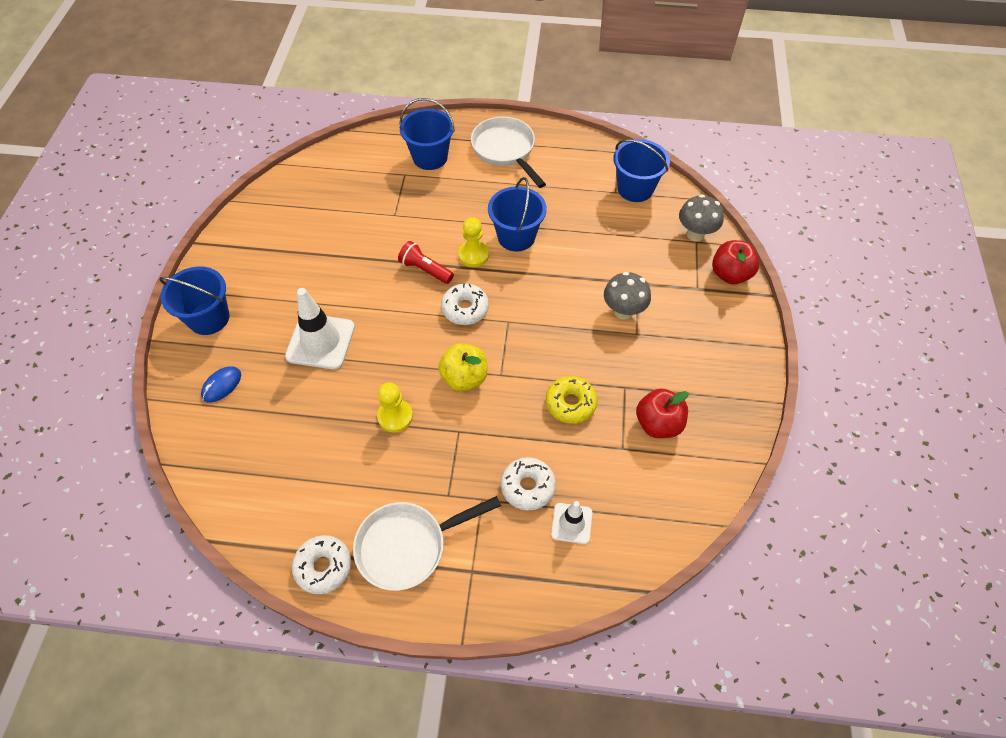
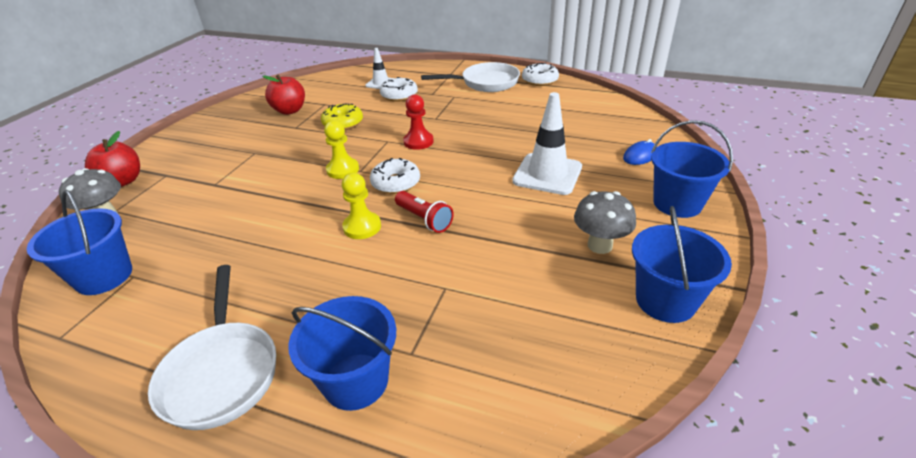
camera: 165 degrees left, 20 degrees down
(395, 416) = (482, 128): yellow pawn -> yellow pawn (343, 170)
(464, 378) = (418, 142): yellow apple -> red pawn
(516, 237) = (300, 239): blue bucket -> blue bucket (665, 300)
(623, 311) = (250, 166): grey mushroom -> grey mushroom (599, 245)

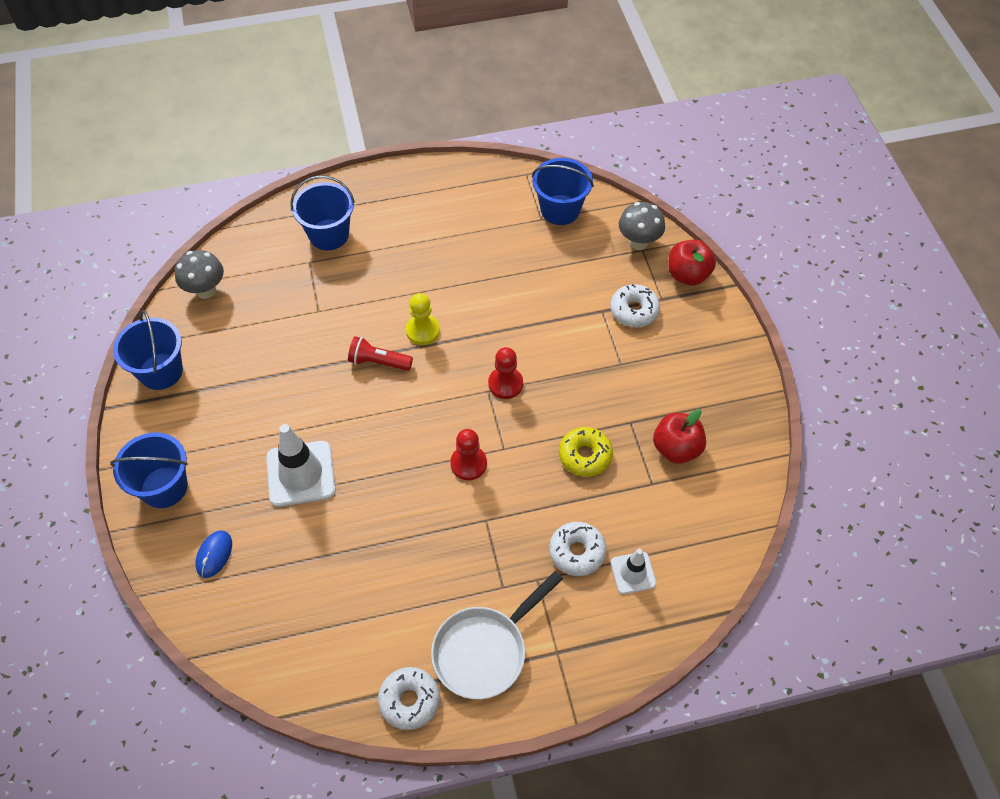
camera: 145 degrees right, 20 degrees up
(221, 372) = (408, 204): white pan -> none
(343, 170) = (505, 384): yellow pawn -> red pawn
(396, 183) = (438, 391): white donut -> white donut (634, 311)
(599, 245) = (221, 401): grey mushroom -> grey mushroom (206, 290)

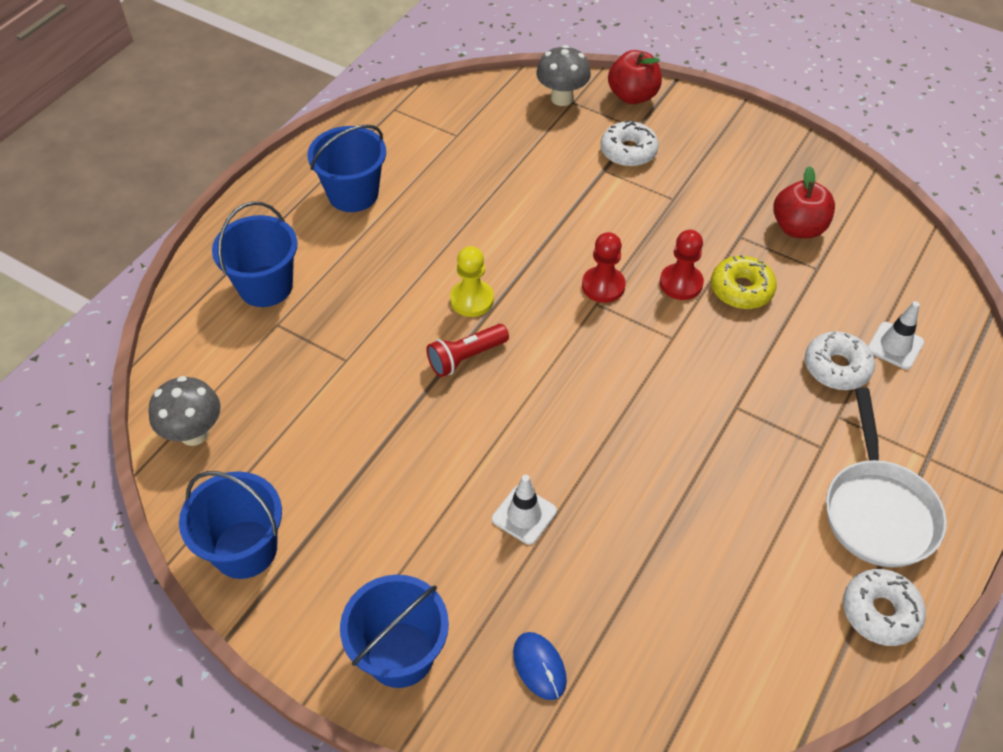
camera: 45 degrees left, 5 degrees down
(301, 474) = (524, 515): white traffic cone -> white traffic cone, size x0.57
(468, 464) = (660, 374): red pawn -> red pawn (681, 283)
(560, 210) = (463, 117): blue bucket -> blue bucket (353, 194)

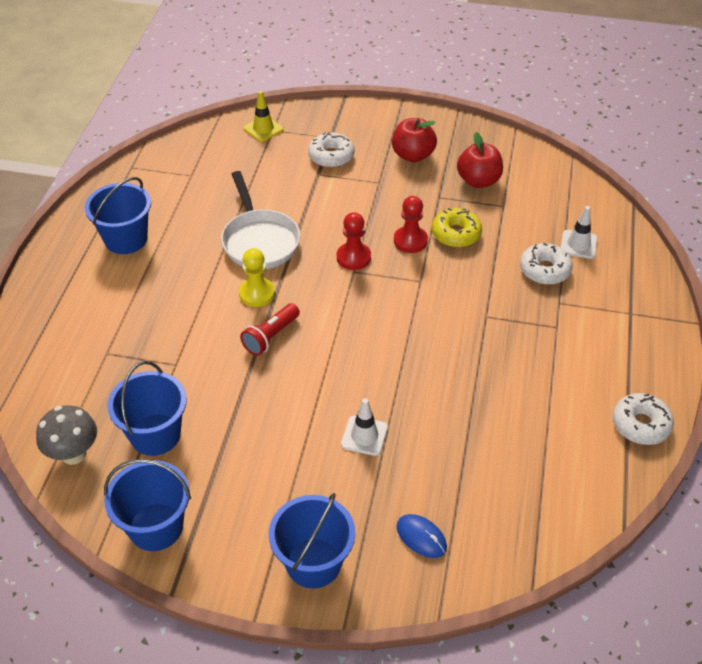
camera: 20 degrees left, 5 degrees down
(265, 286) = (84, 327): blue bucket -> blue bucket (155, 434)
(562, 98) = (263, 129): grey mushroom -> yellow traffic cone
(633, 96) = (317, 115): red apple -> red apple (413, 155)
(877, 510) = (612, 358): white pan -> white pan (259, 240)

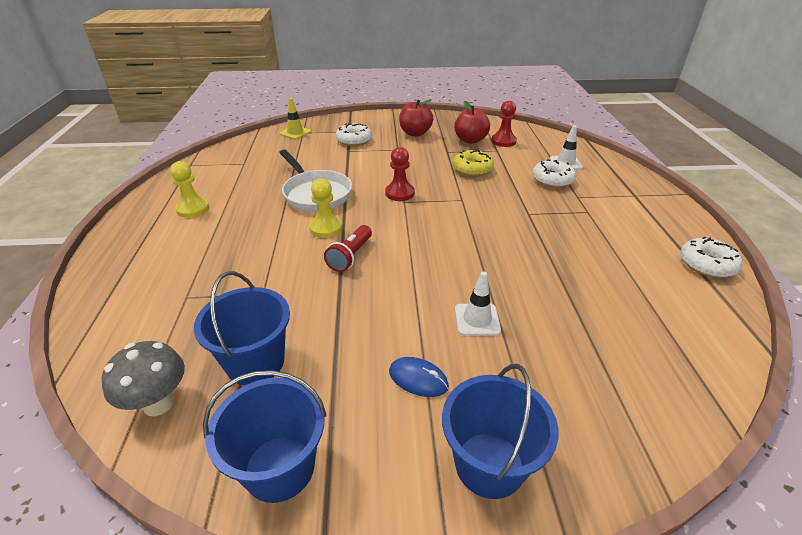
camera: 15 degrees left, 10 degrees down
(126, 239) = (193, 209): blue bucket -> yellow pawn
(410, 241) = (440, 177): red pawn -> red pawn (503, 141)
(421, 537) = (589, 404): blue mouse -> blue mouse (418, 379)

